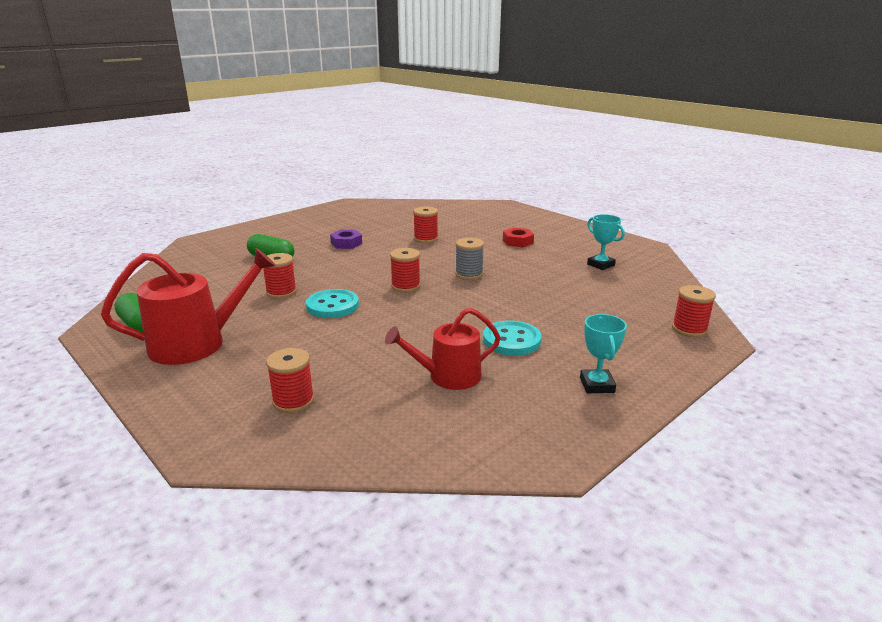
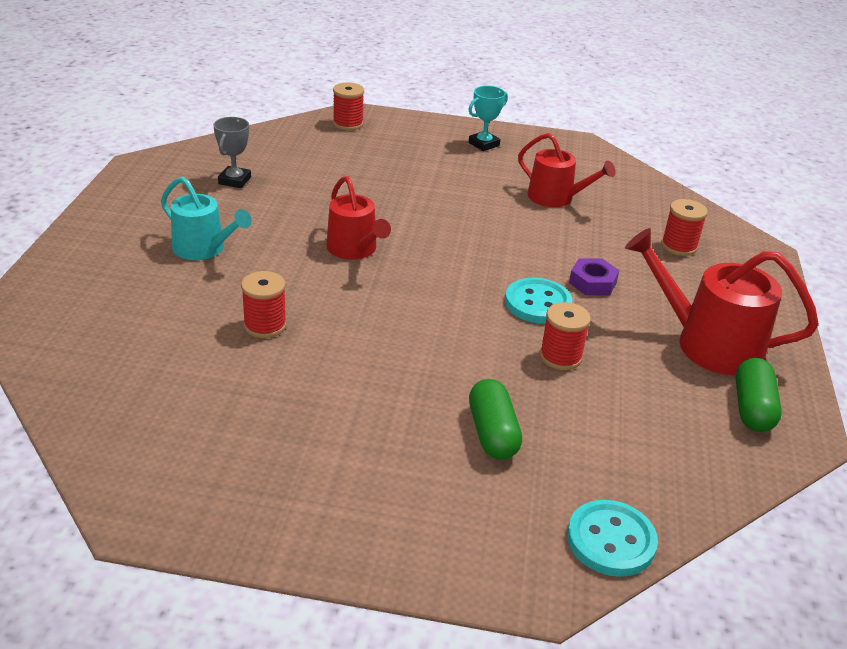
camera: 130 degrees left, 10 degrees up
(346, 243) = (359, 392): purple nut -> purple nut (592, 283)
(405, 286) = (435, 278): red spool -> none
(469, 274) = (354, 249): grey spool -> red watering can
(511, 340) = (467, 188): turquoise button -> turquoise button (611, 540)
(517, 241) = (203, 249): red nut -> turquoise watering can
(601, 265) = (234, 180): turquoise trophy -> grey trophy

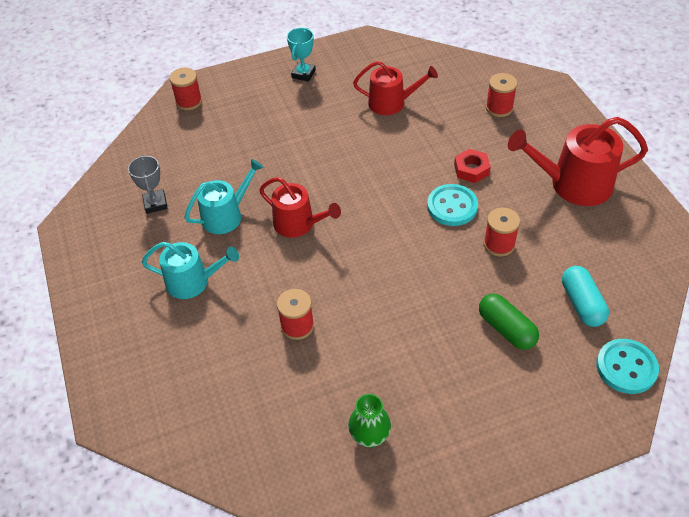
camera: 25 degrees left, 15 degrees up
(237, 450) = (369, 436): none -> green vase
(290, 215) = (226, 215): none -> turquoise watering can
(592, 283) = (471, 169): purple nut -> red nut
(611, 453) = (581, 304): none -> turquoise capsule
(752, 408) = (630, 222): green capsule -> none

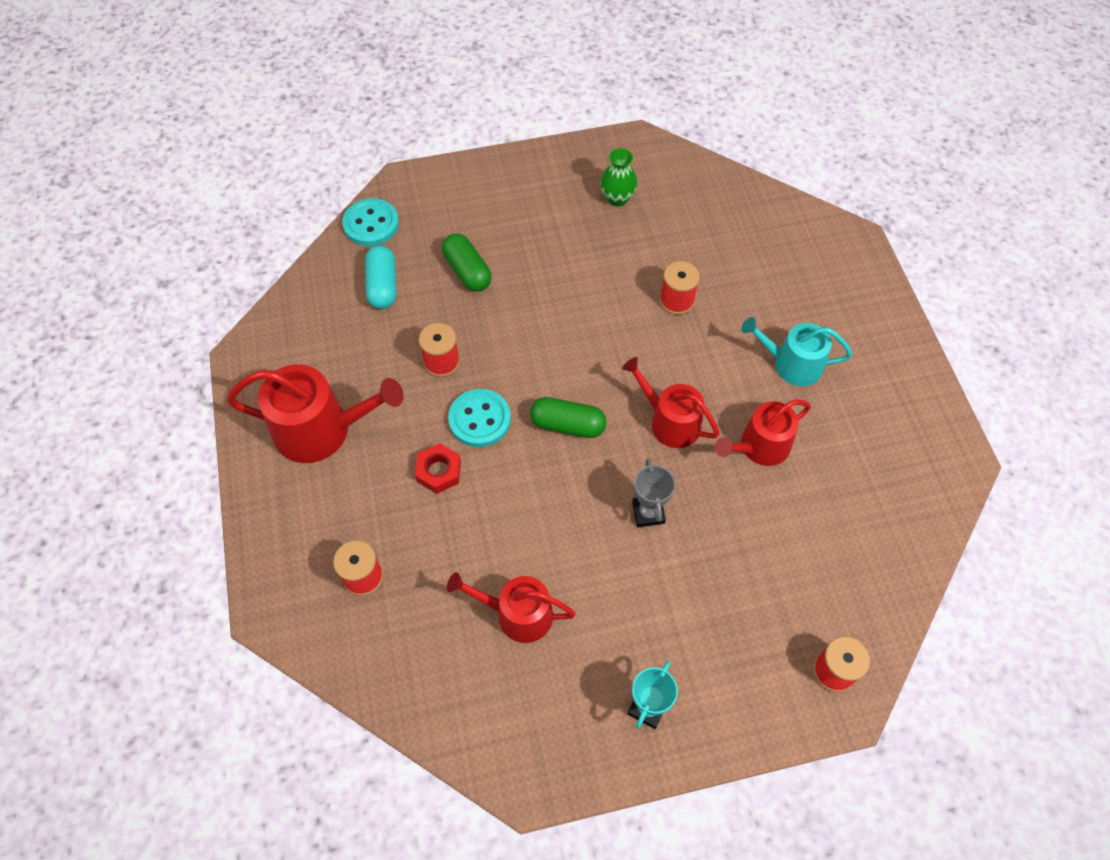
camera: 175 degrees left, 10 degrees up
(155, 203) = (853, 478): grey trophy -> grey trophy (648, 512)
(226, 215) = (759, 447): turquoise watering can -> red watering can
(380, 211) = (567, 425): none -> green capsule

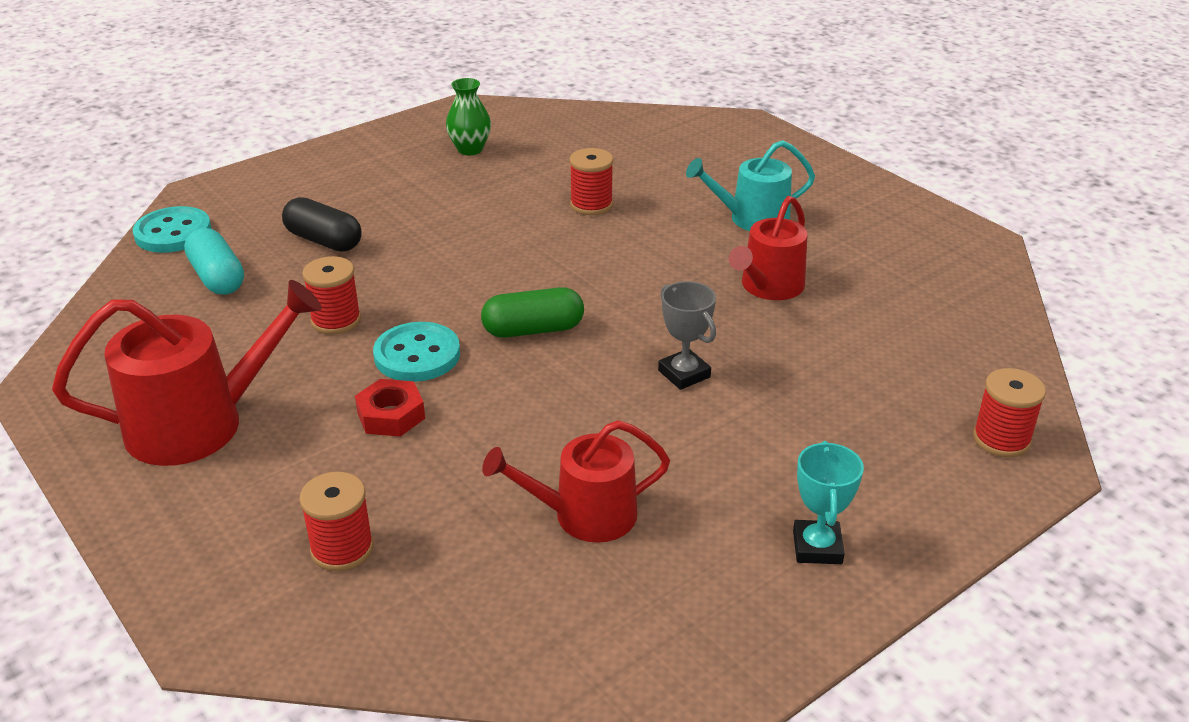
camera: 25 degrees left, 25 degrees down
(467, 271) = (324, 241): green capsule -> black capsule
(670, 421) = (653, 295): red watering can -> none

